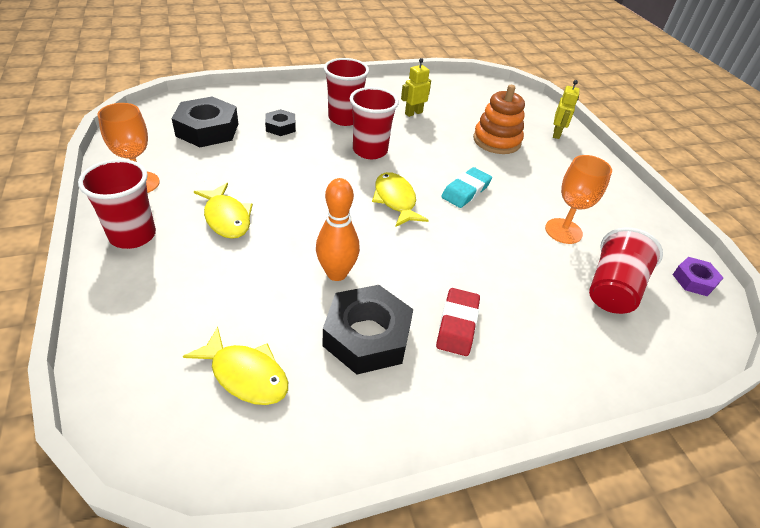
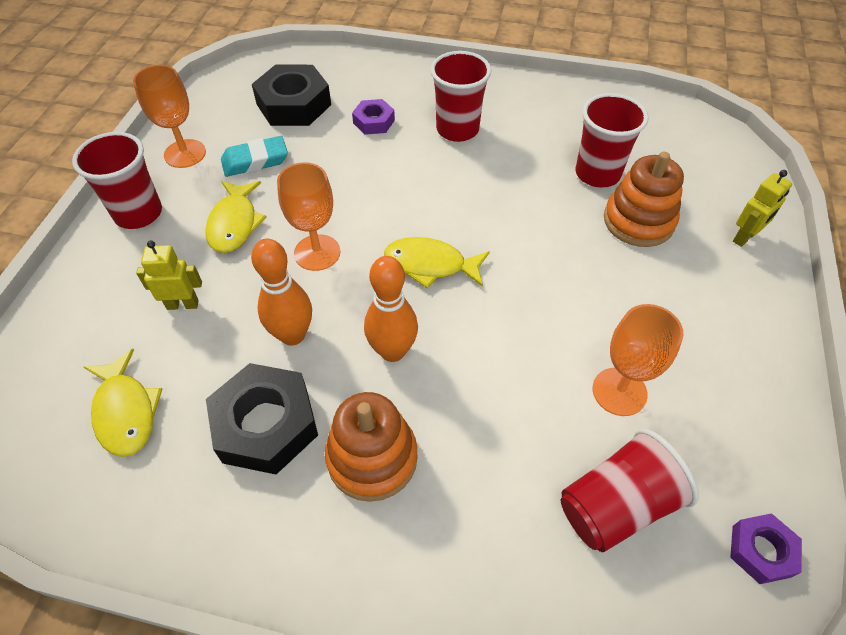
camera: 35 degrees right, 10 degrees up
(280, 127) = (374, 122): black nut -> purple nut
(309, 217) = (317, 252): none -> orange goblet
(370, 151) = (453, 185): red cup -> red cup (597, 174)
(395, 200) = (430, 265): yellow fish -> yellow fish turned 90 degrees counterclockwise
(413, 113) = (553, 145): yellow robot -> yellow robot (183, 304)
(415, 258) = (392, 351): none -> orange bowling pin
(457, 325) = (372, 458): red eraser -> orange stacking toy
(466, 191) = (530, 283): turquoise eraser -> turquoise eraser (255, 161)

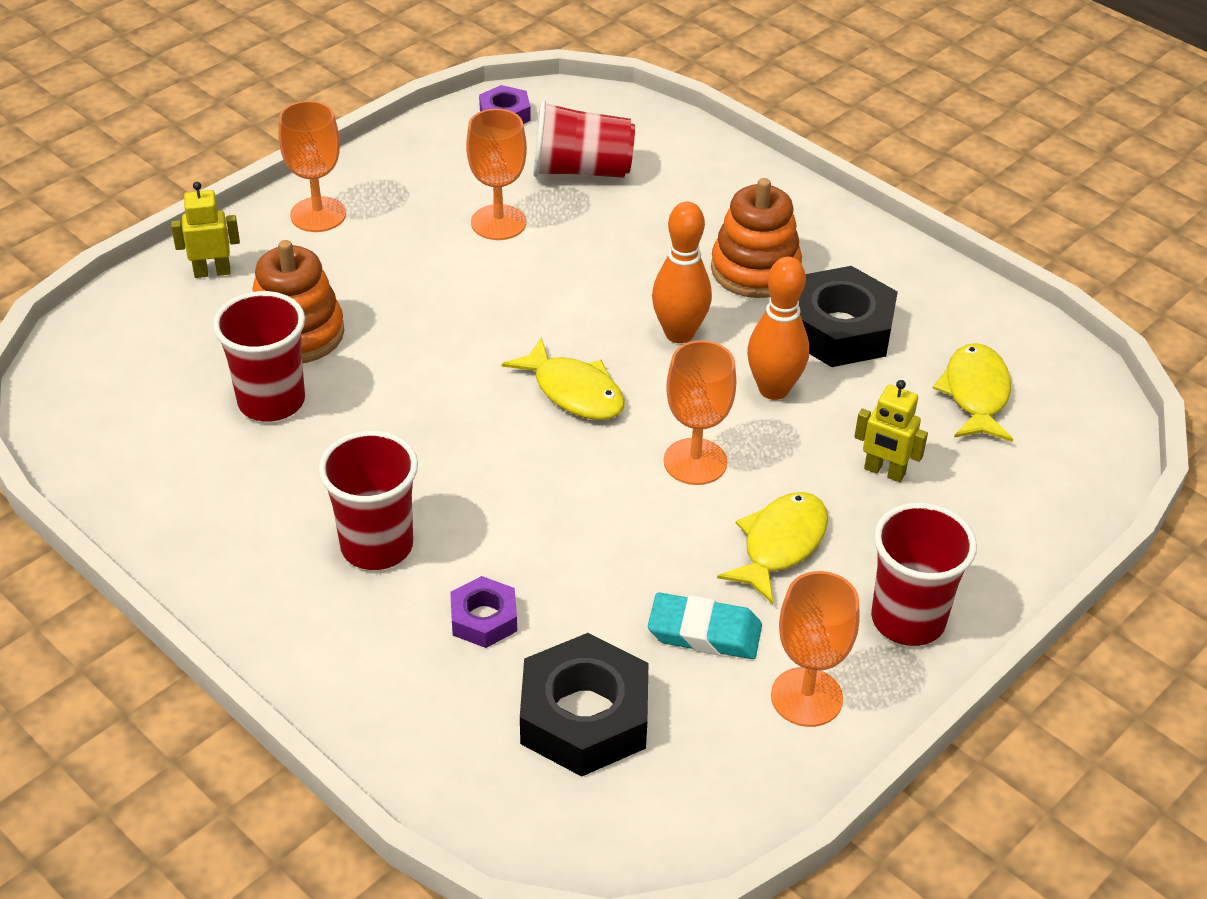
camera: 150 degrees left, 10 degrees down
(749, 322) = (318, 215): none -> orange goblet

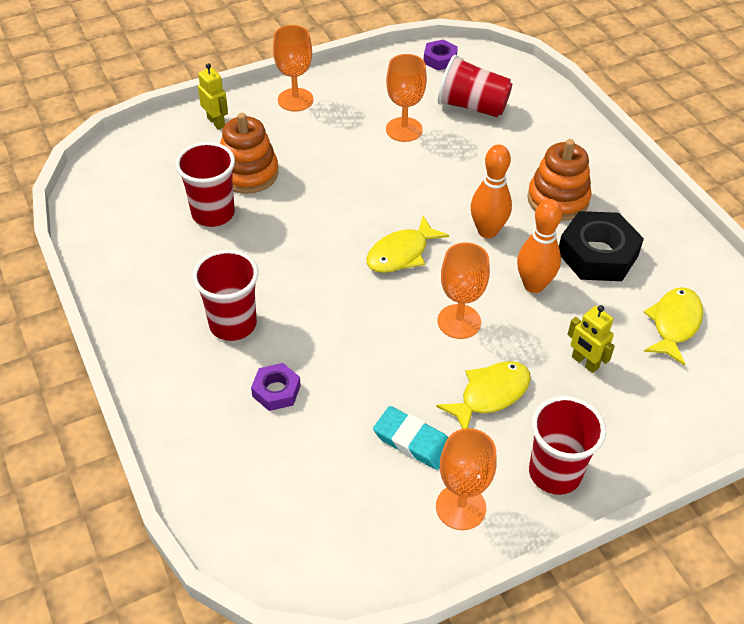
camera: 20 degrees right, 5 degrees up
(212, 272) = (216, 122): yellow robot -> yellow robot turned 45 degrees clockwise
(574, 391) = (401, 253): yellow fish -> yellow fish turned 75 degrees clockwise
(584, 716) = (309, 476): black nut -> none

